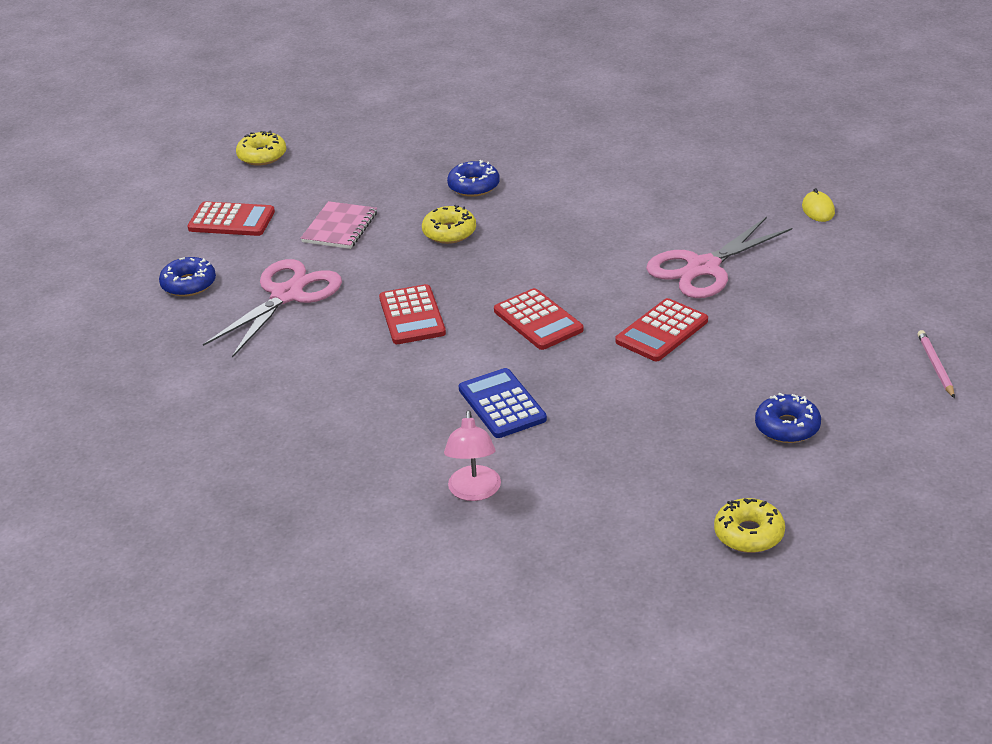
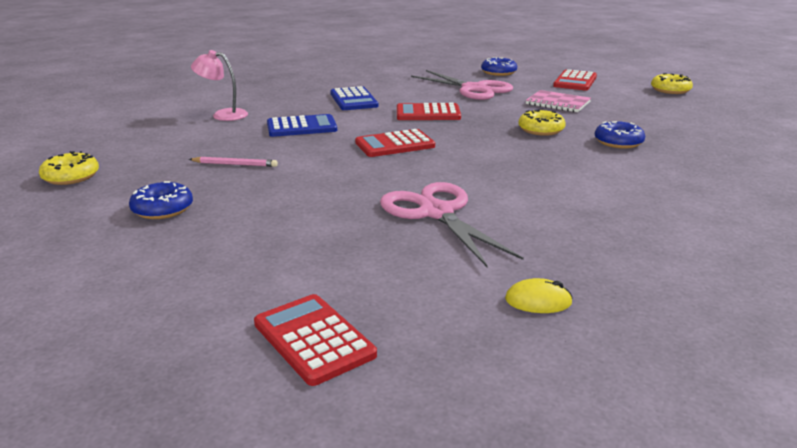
camera: 100 degrees right, 10 degrees down
(367, 388) = (353, 100): none -> blue calculator
(662, 331) = (344, 182): red calculator -> red calculator (313, 339)
(935, 366) = (156, 304): pink pencil -> pink pencil (235, 164)

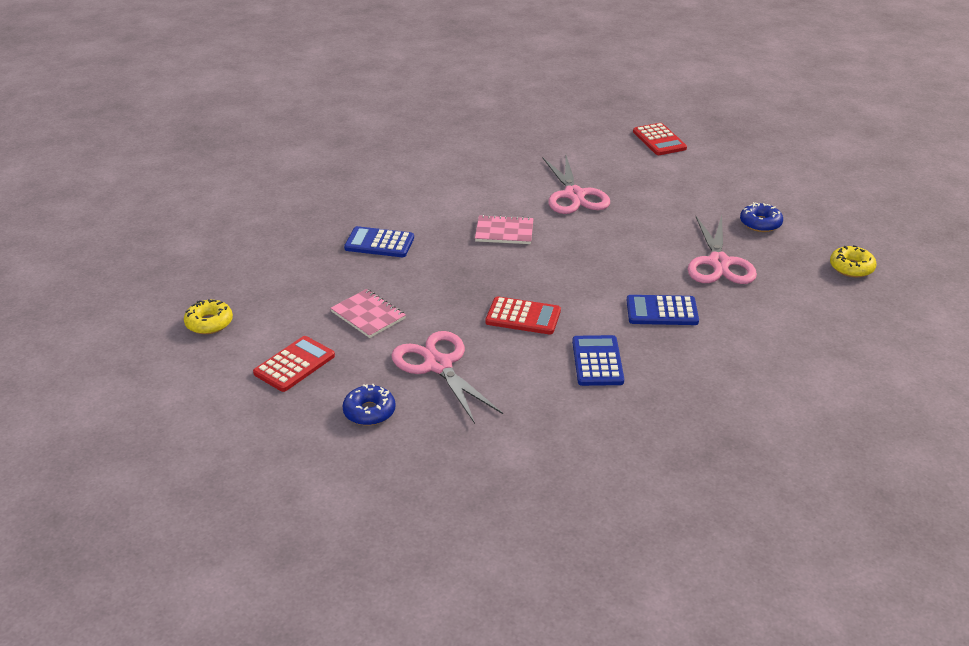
camera: 165 degrees left, 10 degrees up
(223, 115) = (750, 350): pink lamp -> none
(235, 164) = (719, 263): pink pencil -> pink scissors
(395, 144) = (577, 269): red calculator -> none
(497, 165) = (504, 232): none -> pink notebook
(538, 301) = (549, 141): yellow mouse -> none
(541, 130) = (430, 270): yellow donut -> none
(618, 142) = (379, 243): blue donut -> blue calculator

